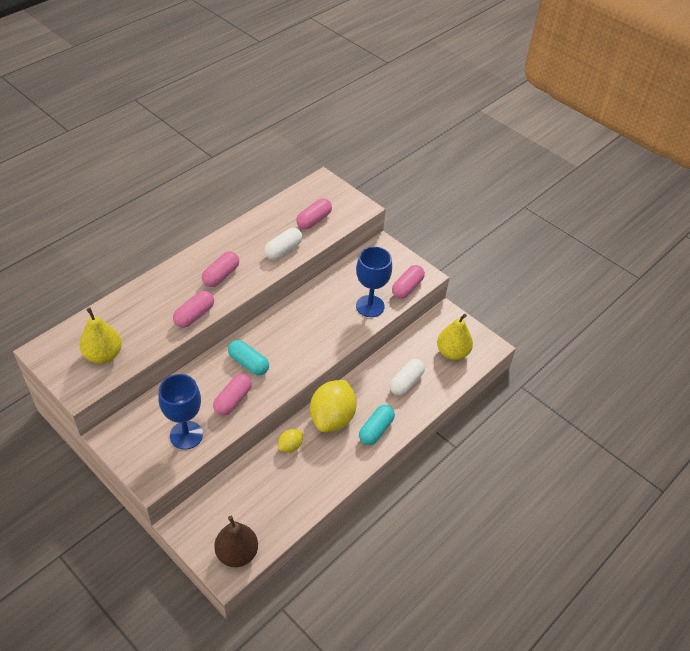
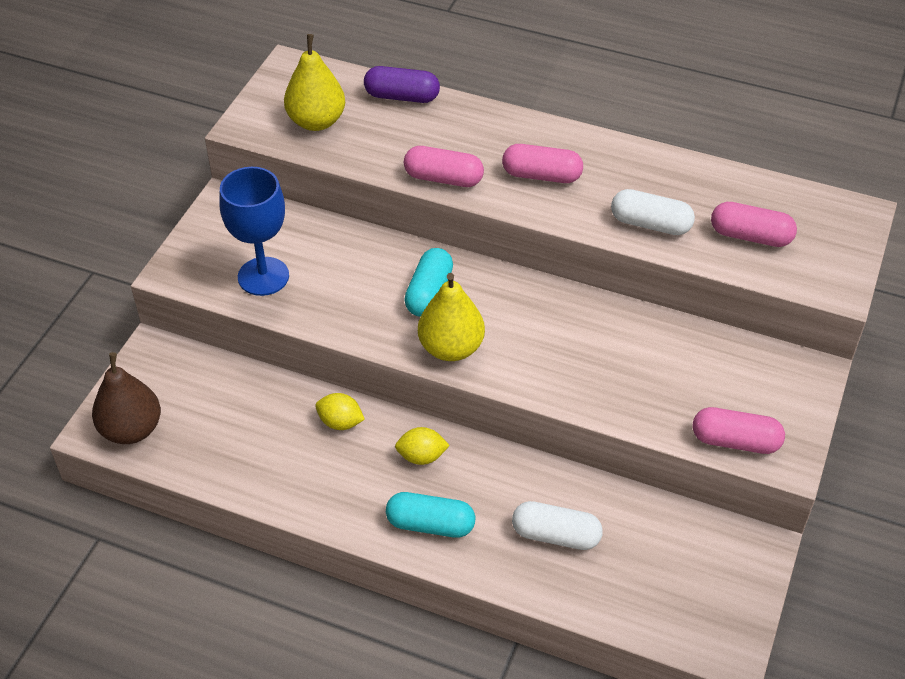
camera: 70 degrees right, 0 degrees up
(113, 309) = (402, 96): none -> purple capsule
(233, 400) = (350, 302): pink capsule -> none
(332, 418) = (421, 456): yellow lemon -> yellow lemon, size x0.47
(370, 306) = (651, 402): blue goblet -> none
(452, 352) = (671, 587): yellow pear -> yellow pear (451, 348)

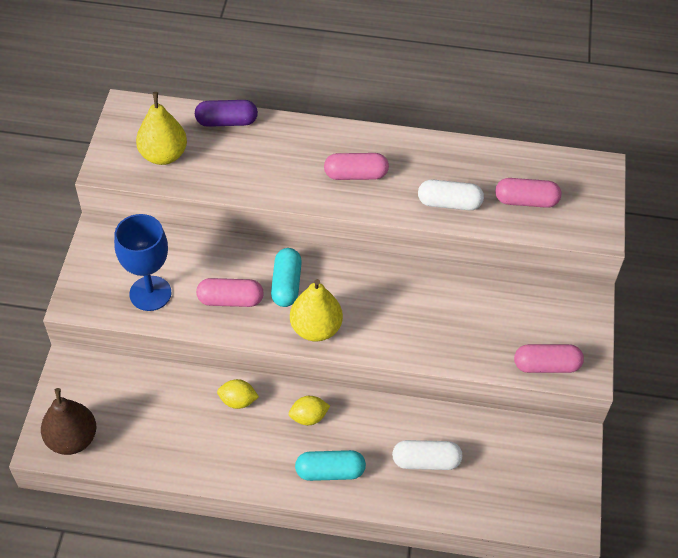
camera: 15 degrees left, 5 degrees up
(443, 178) = (280, 190): pink capsule -> pink capsule (230, 300)

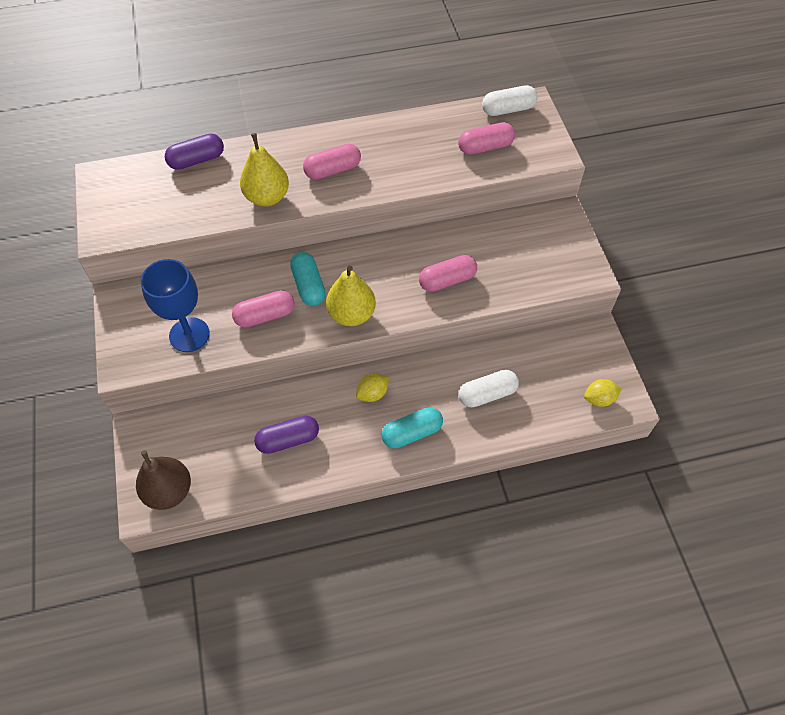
camera: 20 degrees left, 5 degrees up
(163, 155) = (151, 206): yellow pear -> yellow pear (267, 197)
(205, 432) = (288, 440): none -> purple capsule
(238, 401) = (305, 402): yellow lemon -> yellow lemon (599, 399)
(449, 203) = (423, 169): white capsule -> white capsule (508, 109)
(546, 365) = (556, 279): pink capsule -> pink capsule (447, 280)

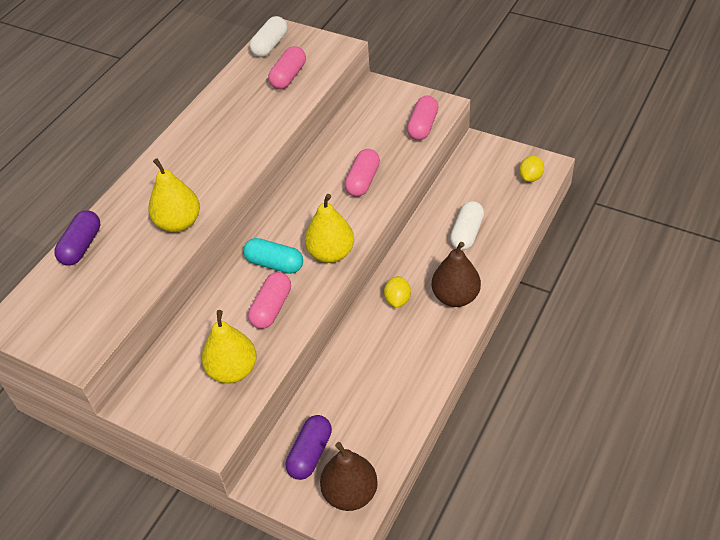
camera: 45 degrees left, 10 degrees down
(189, 335) = (233, 370): blue goblet -> yellow pear
(288, 440) = (384, 379): purple capsule -> purple capsule (310, 454)
(333, 170) = (202, 169): pink capsule -> pink capsule (422, 126)
(412, 433) = (455, 297): turquoise capsule -> brown pear

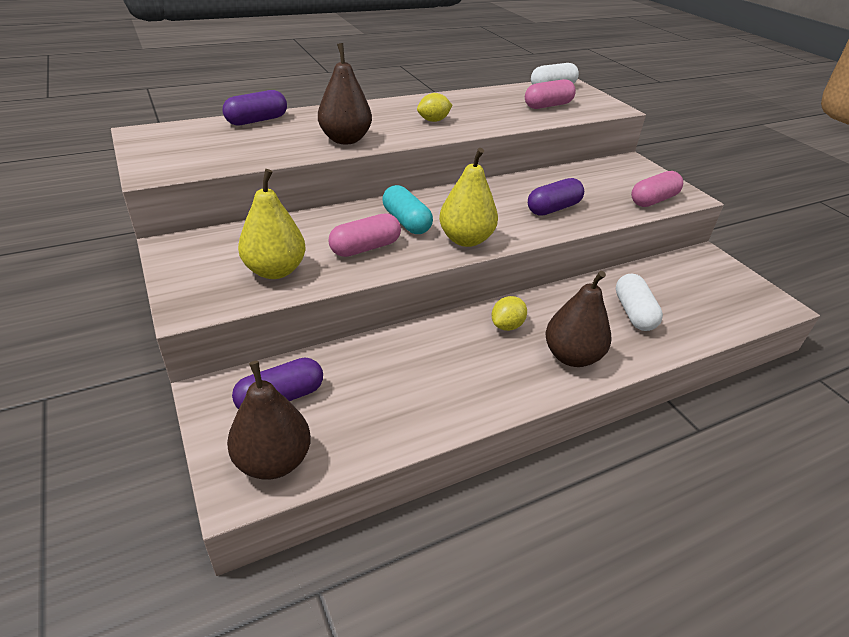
camera: 30 degrees right, 10 degrees down
(179, 223) = (345, 139): yellow pear -> brown pear
(363, 181) = (553, 208): pink capsule -> purple capsule
(466, 233) = (634, 313): white capsule -> white capsule turned 60 degrees counterclockwise
(530, 177) = (750, 305): yellow lemon -> yellow lemon (433, 120)

